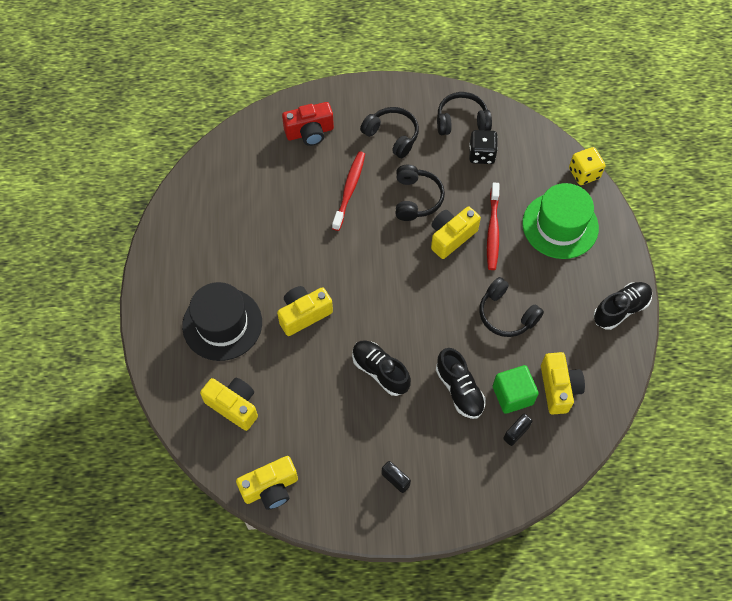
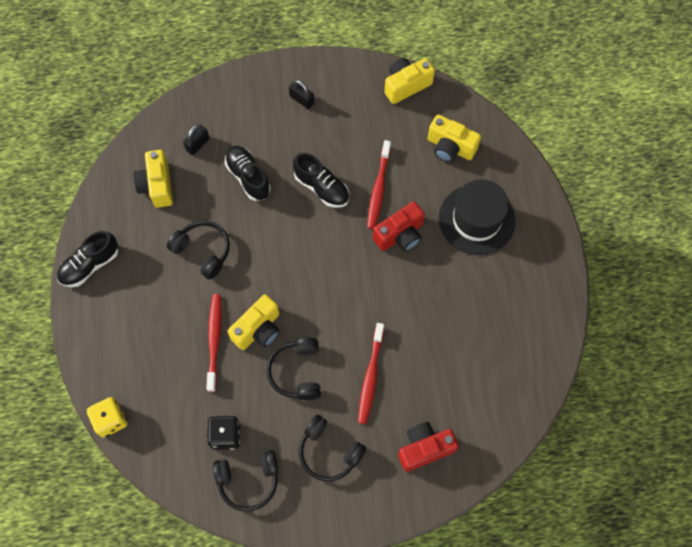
camera: 175 degrees right, 5 degrees up
(304, 314) = (400, 235): yellow camera -> red camera
(319, 365) = (378, 189): none -> red toothbrush
(512, 395) = (199, 176): green cube -> none
(560, 225) = (142, 352): green hat -> none

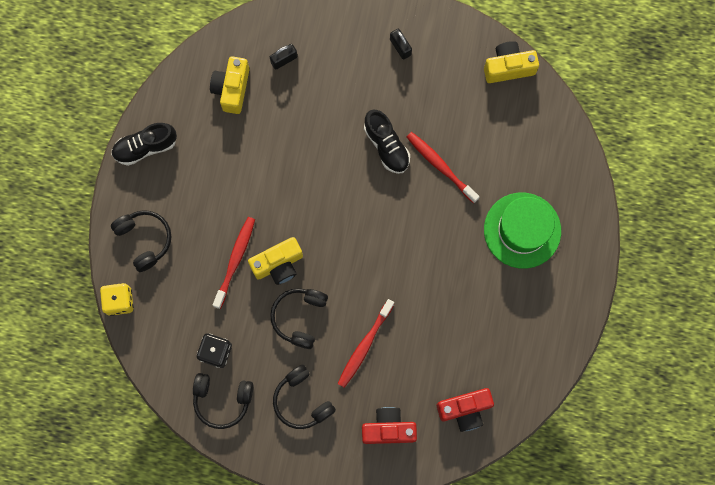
camera: 20 degrees right, 10 degrees up
(203, 251) = (253, 170): black headphones -> black headphones (145, 240)
(248, 177) = (320, 110): black shoe -> none
(378, 189) = (440, 166): red toothbrush -> red toothbrush turned 105 degrees clockwise
(400, 235) = (443, 220): red camera -> red camera (464, 409)
(450, 147) = (526, 148): yellow camera -> none
(476, 219) = (522, 230): black hat -> green hat

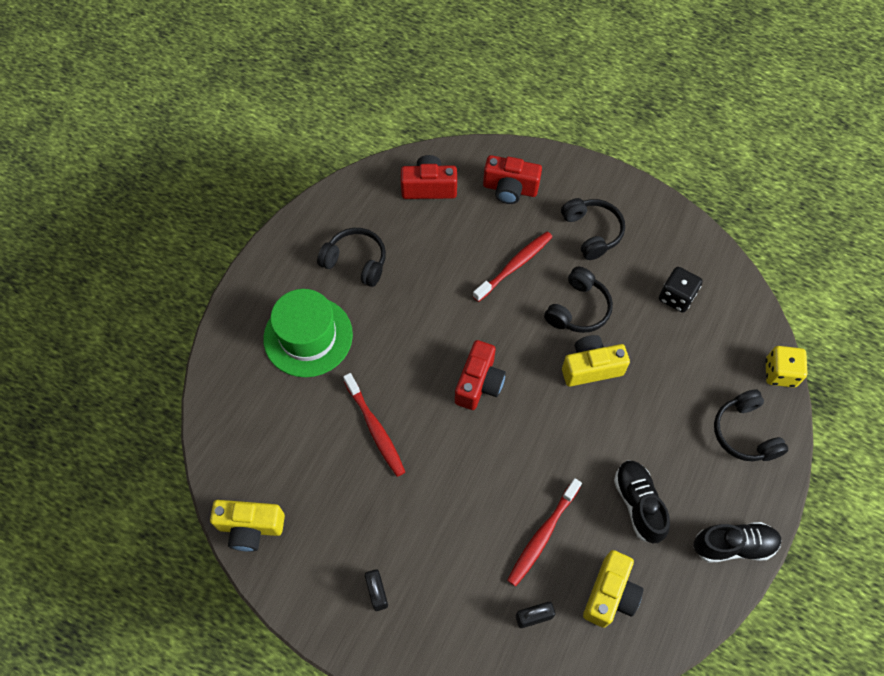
camera: 165 degrees left, 15 degrees down
(222, 400) = (676, 251): black headphones -> black headphones (356, 262)
(235, 260) = (640, 384): red toothbrush -> red toothbrush (542, 535)
(368, 226) = (479, 383): none -> red camera
(386, 146) = (431, 469): black shoe -> black shoe (638, 504)

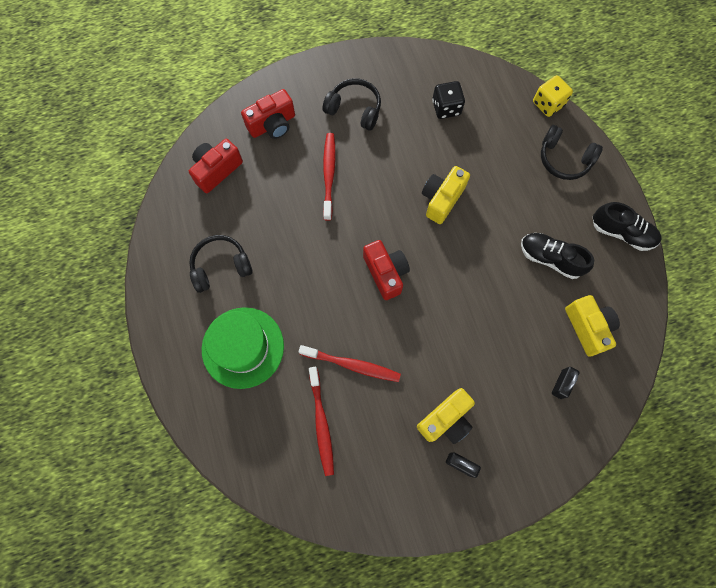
camera: 45 degrees left, 10 degrees up
(250, 527) = (341, 508): yellow camera -> yellow camera (446, 419)
(542, 535) = (518, 331): red toothbrush -> red toothbrush (321, 423)
(578, 309) = (396, 168): black headphones -> none
(733, 545) = (621, 232): black shoe -> black shoe turned 75 degrees clockwise

